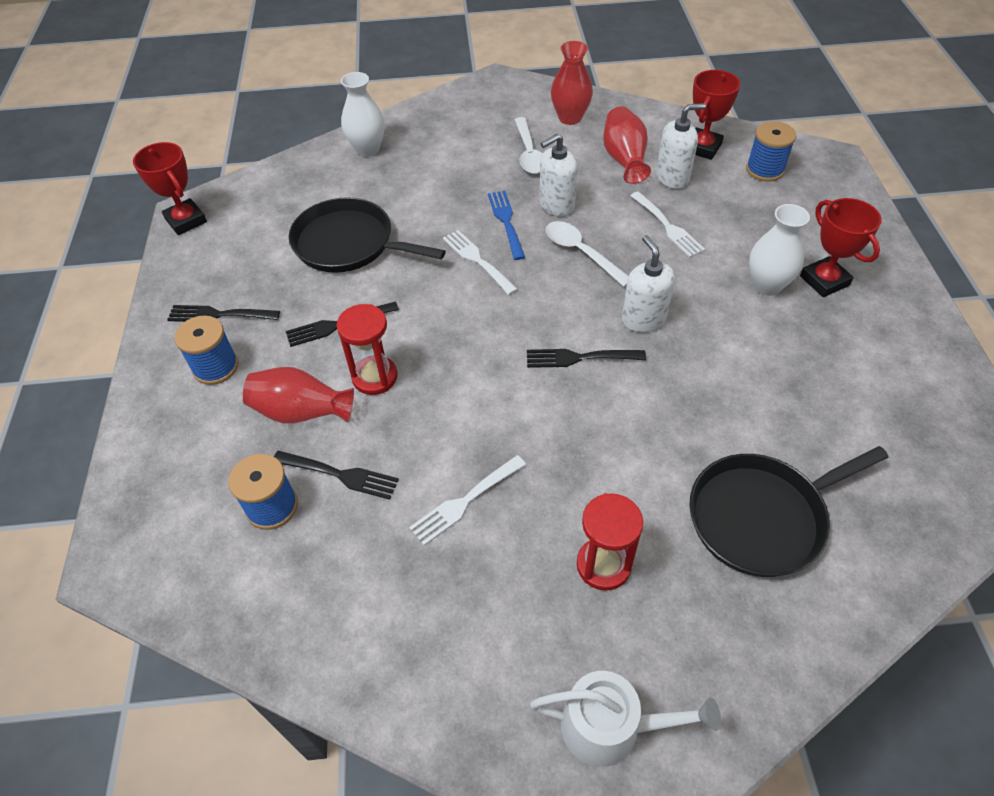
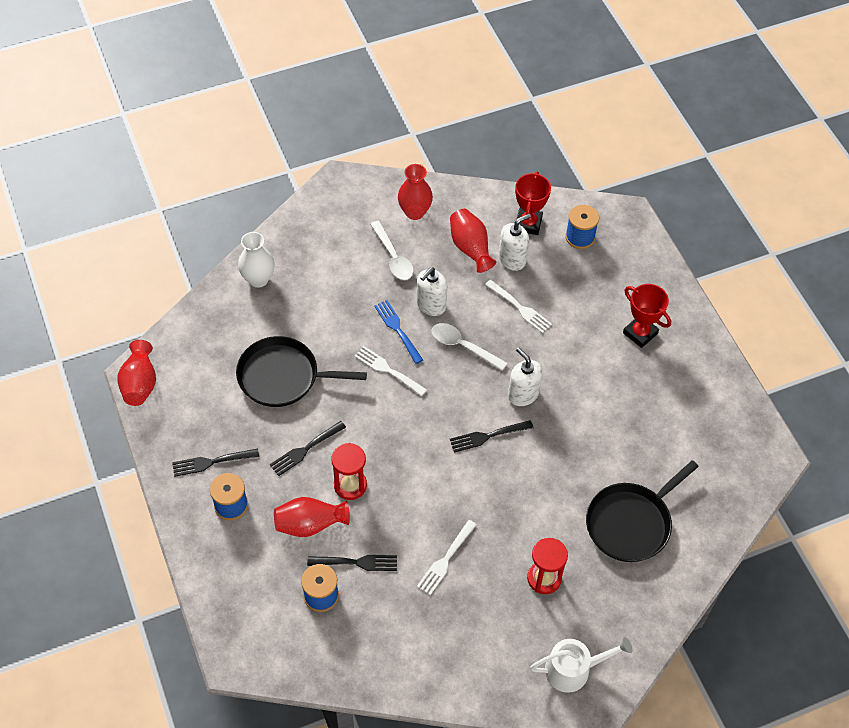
camera: 20 degrees left, 5 degrees up
(186, 220) = (140, 383): red trophy -> red vase
(767, 285) = (601, 346): white vase -> none

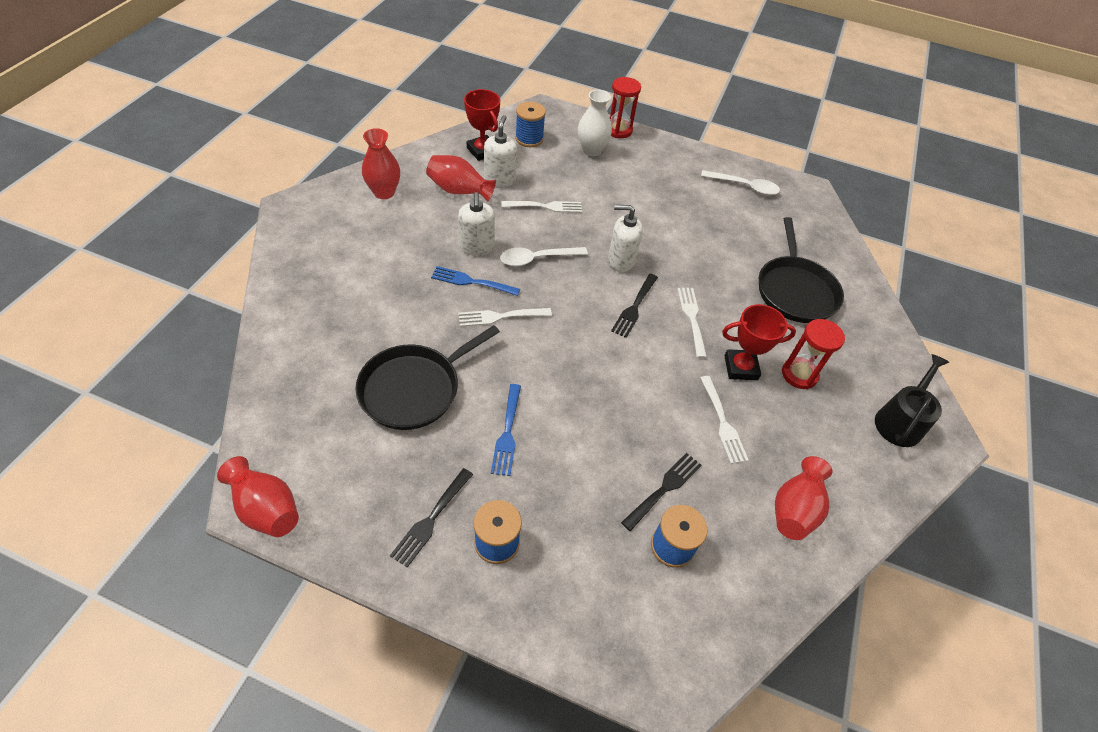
camera: 50 degrees left, 5 degrees down
(258, 279) = (296, 326): white vase -> white vase (591, 150)
(305, 449) = (507, 433): black fork -> blue fork
(310, 524) = (587, 493): red vase -> red vase (795, 509)
(350, 485) = (580, 430): red hourglass -> red hourglass (618, 130)
(393, 257) = (404, 233): white spoon -> white spoon (744, 186)
(519, 477) = (692, 318): none -> white fork
(573, 669) = (900, 421): white watering can -> black watering can
(640, 333) = (643, 171): red trophy -> red trophy (740, 367)

